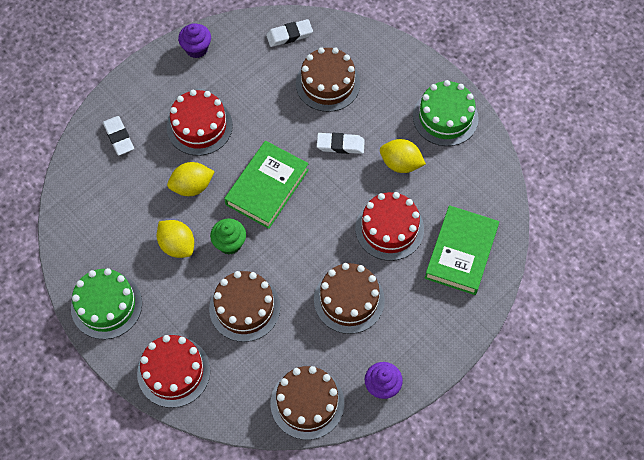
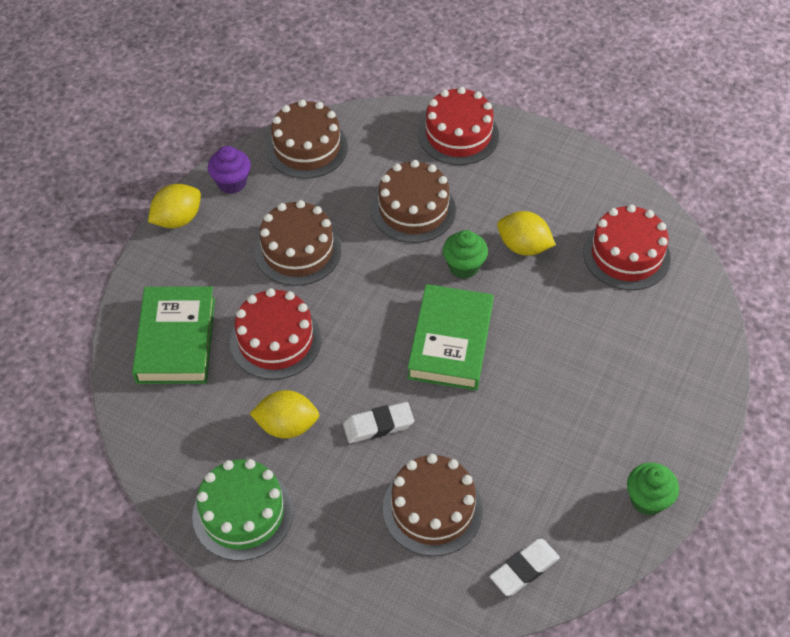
camera: 160 degrees right, 10 degrees down
(106, 305) = (564, 169): green cake -> none
(119, 137) = (671, 343): white eraser -> none
(192, 186) = (544, 314): yellow lemon -> yellow lemon (178, 219)
(196, 49) = (647, 499): purple cupcake -> green cupcake
(199, 126) = (578, 390): red cake -> red cake (626, 255)

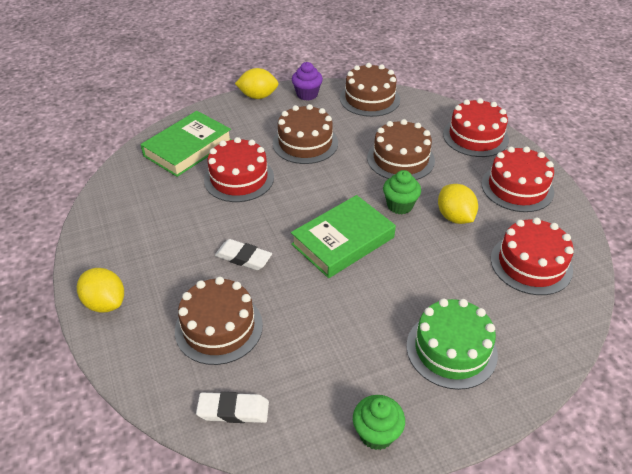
camera: 40 degrees right, 10 degrees down
(243, 513) = (113, 252): green cake -> green cake (451, 349)
(287, 426) = (192, 224): yellow lemon -> yellow lemon (105, 303)
(547, 175) = (517, 187): none -> red cake

